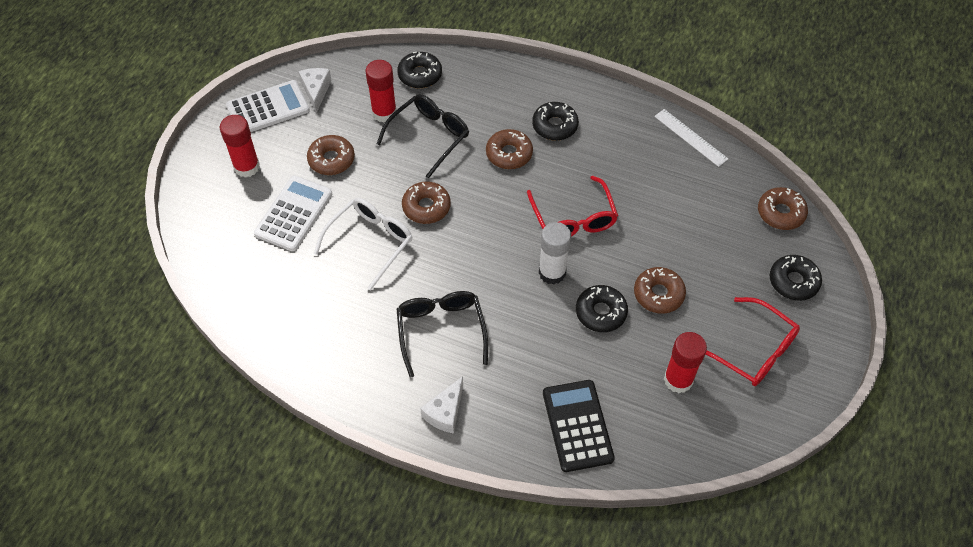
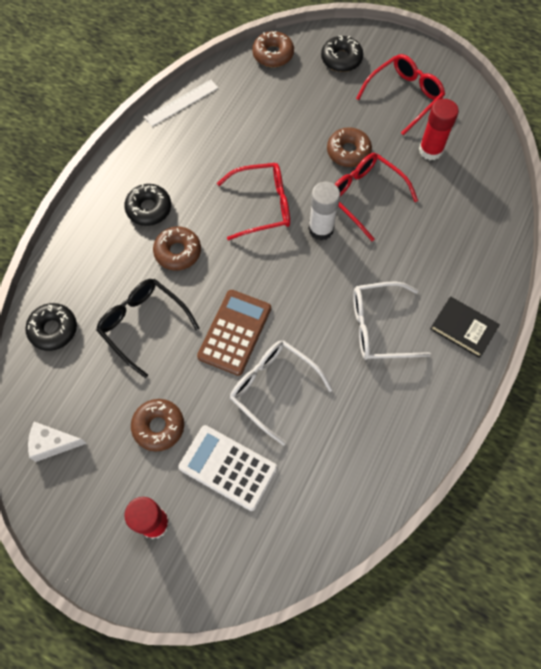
camera: 85 degrees left, 10 degrees up
(268, 108) = (69, 500): white calculator -> none
(384, 113) = (101, 369): red glue stick -> none
(426, 207) = (234, 332): brown donut -> brown calculator
(441, 331) = (379, 327): black glasses -> white glasses
(445, 412) = (463, 328): white cheese -> black book
(577, 426) = (473, 227): black calculator -> none
(601, 312) = (364, 196): black donut -> red glasses

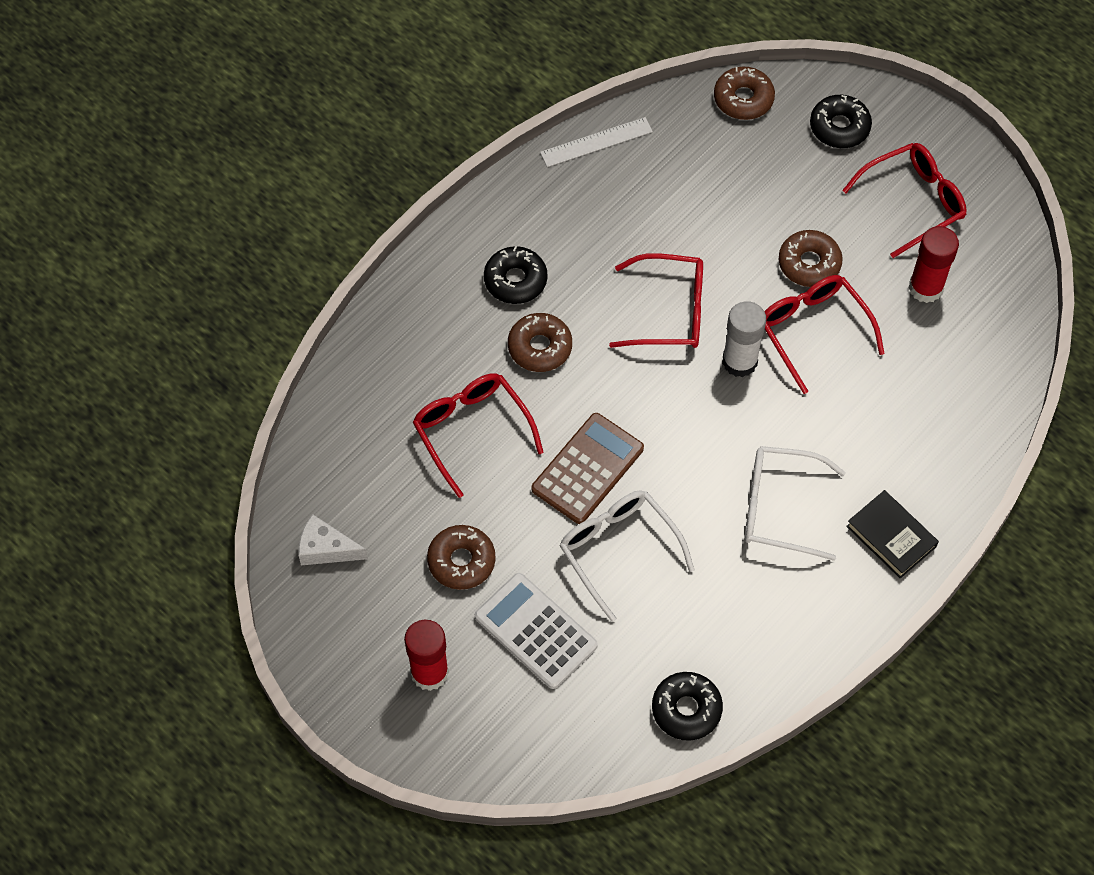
camera: 15 degrees right, 5 degrees down
(53, 329) = (356, 409): black donut -> black donut (686, 709)
(143, 325) = (472, 431): black glasses -> red glasses

